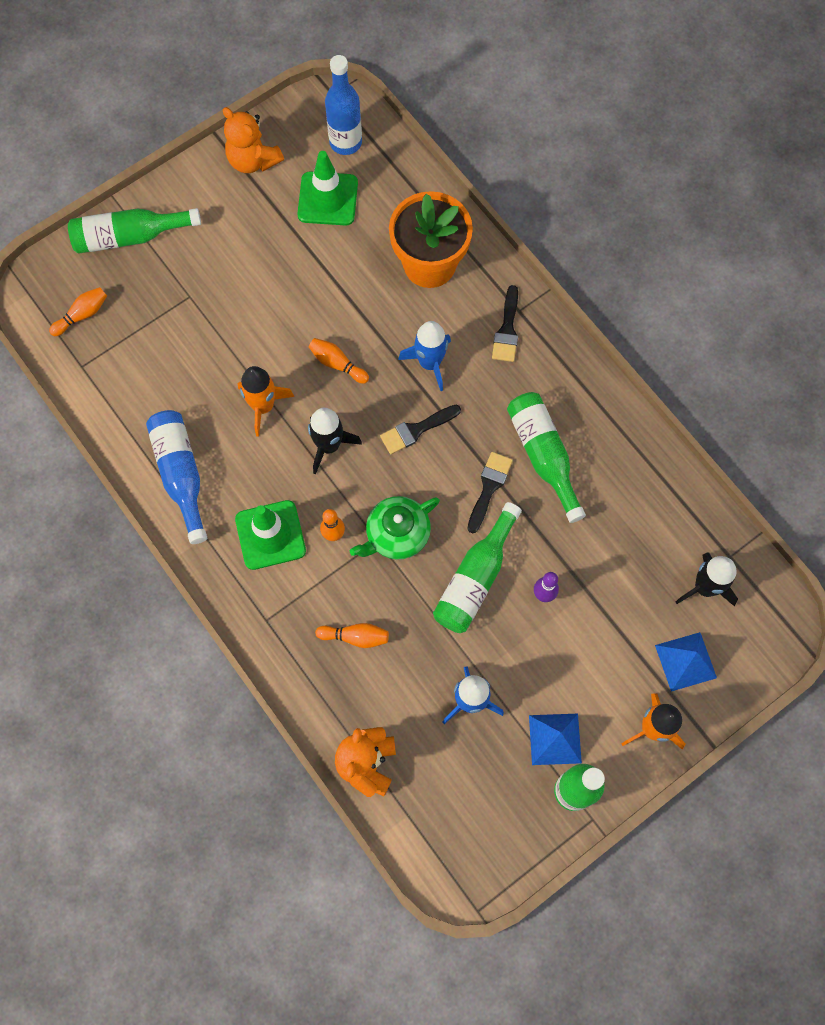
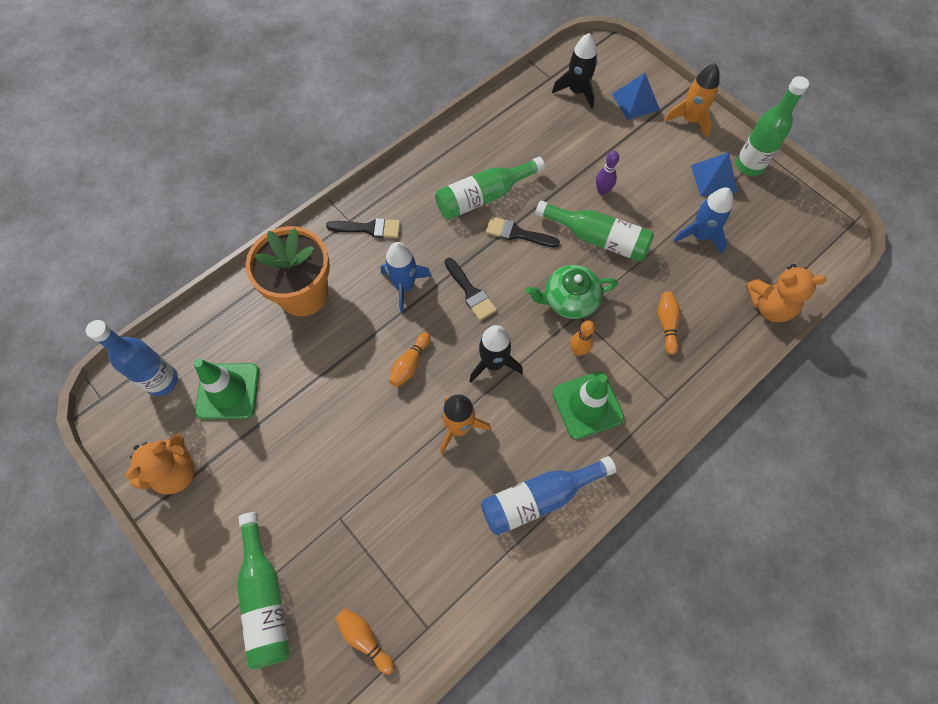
camera: 95 degrees left, 5 degrees down
(397, 534) = (569, 300): green teapot -> green teapot turned 120 degrees clockwise

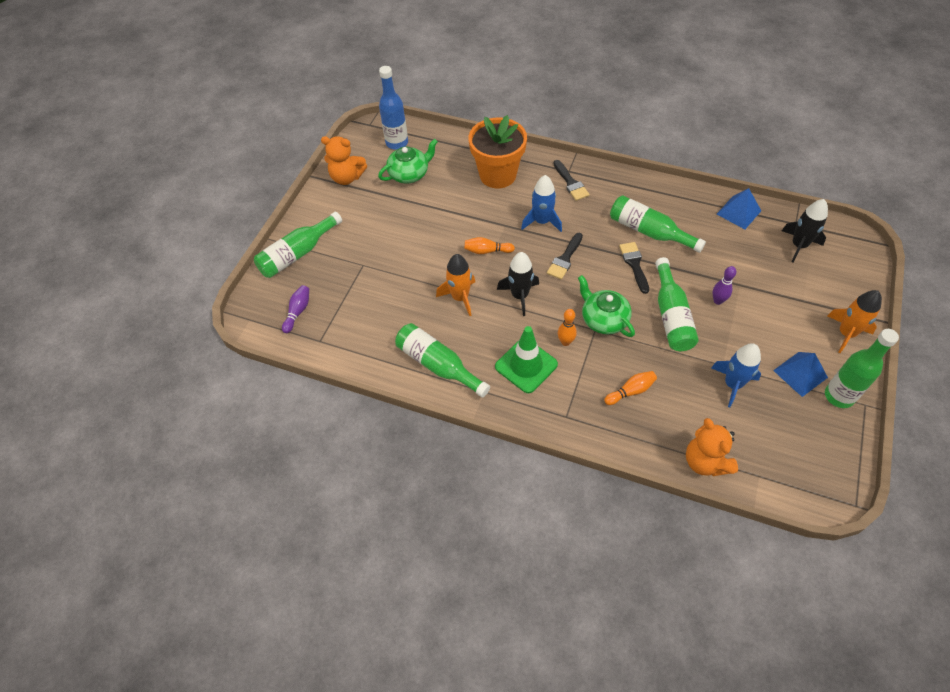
camera: 65 degrees right, 10 degrees down
(228, 391) = (409, 174): green traffic cone -> green teapot
(365, 638) = (298, 312): orange bowling pin -> purple bowling pin
(539, 498) = (438, 365): blue bottle -> green bottle
(635, 102) = (827, 288): blue pyramid -> blue pyramid (738, 212)

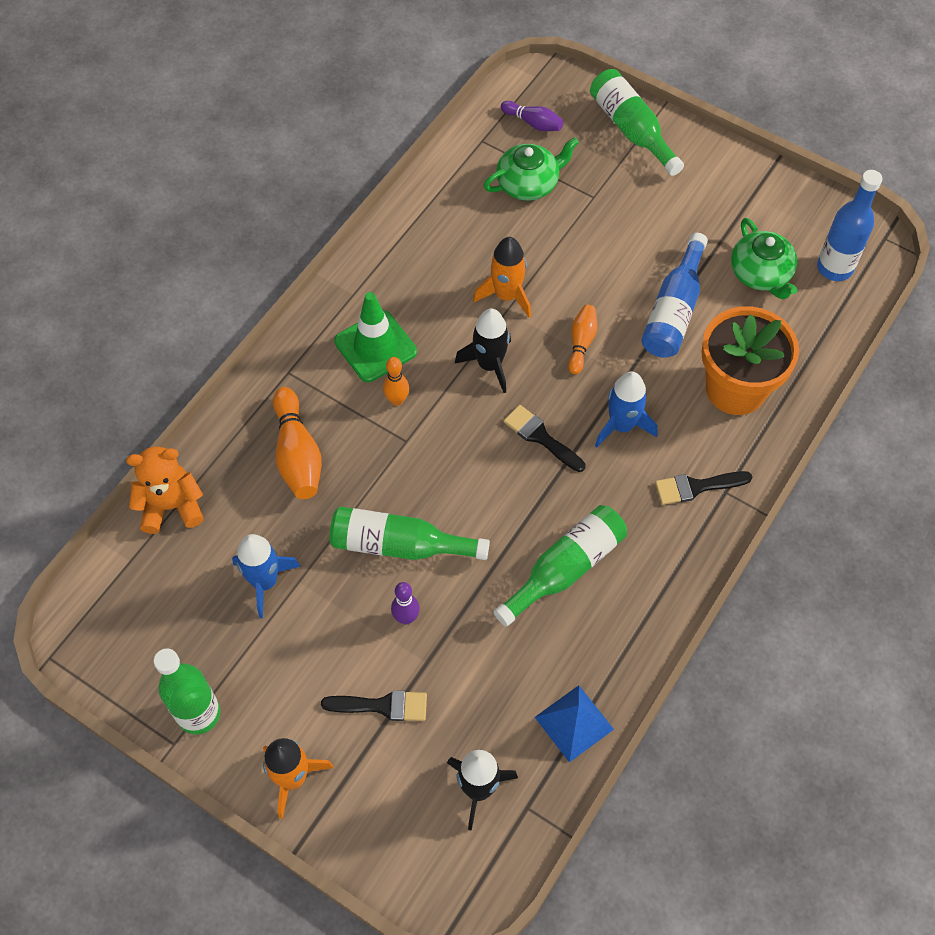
camera: 100 degrees right, 5 degrees up
(347, 177) = (768, 197): orange teddy bear -> none
(438, 365) = (407, 253): green bottle -> none
(448, 210) = (673, 310): none -> blue bottle
(603, 319) = (419, 456): green teapot -> green teapot (528, 184)
(630, 391) = (297, 454): orange bowling pin -> orange bowling pin, size x1.68
(634, 264) = (505, 526): black brush -> black brush (382, 706)
(800, 374) = (250, 678): blue pyramid -> none

